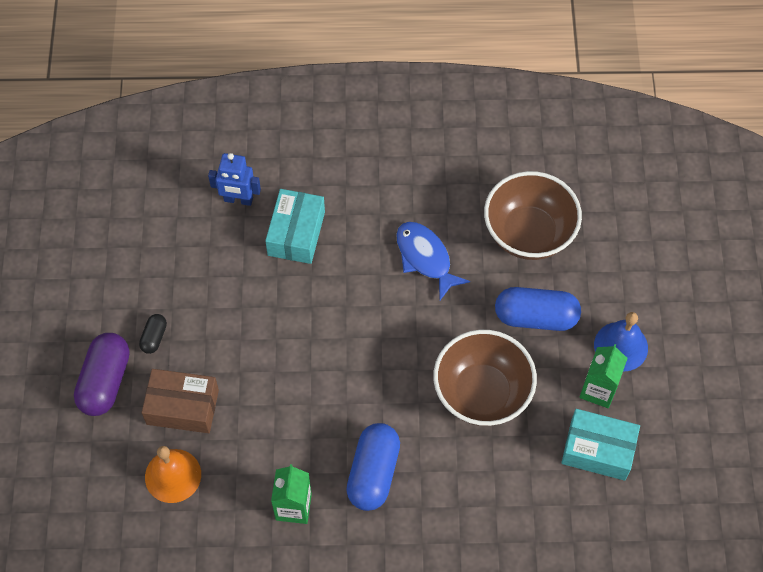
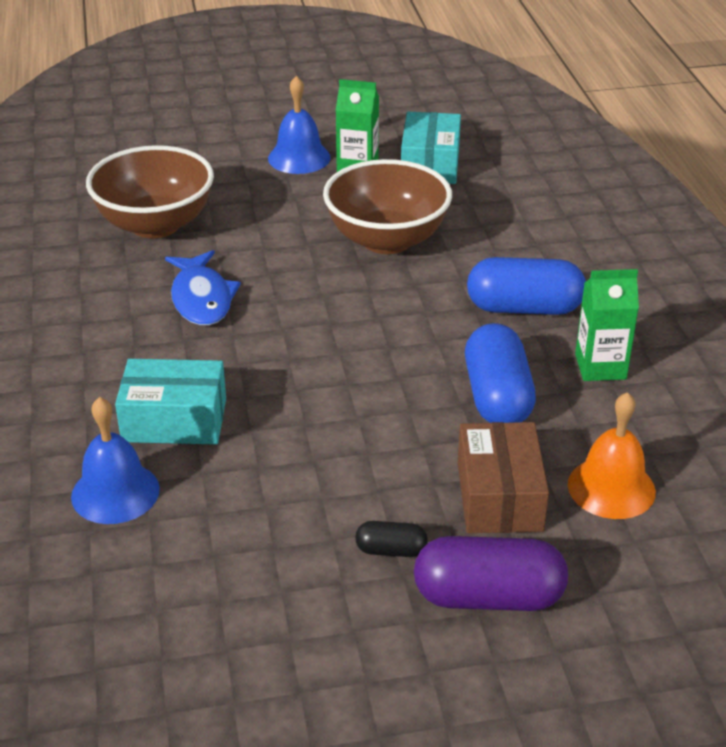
camera: 100 degrees left, 25 degrees down
(238, 200) = (115, 492): blue robot -> blue bell
(425, 258) = (202, 298): blue fish -> blue fish turned 60 degrees counterclockwise
(536, 317) = (274, 212): blue capsule -> blue capsule (497, 397)

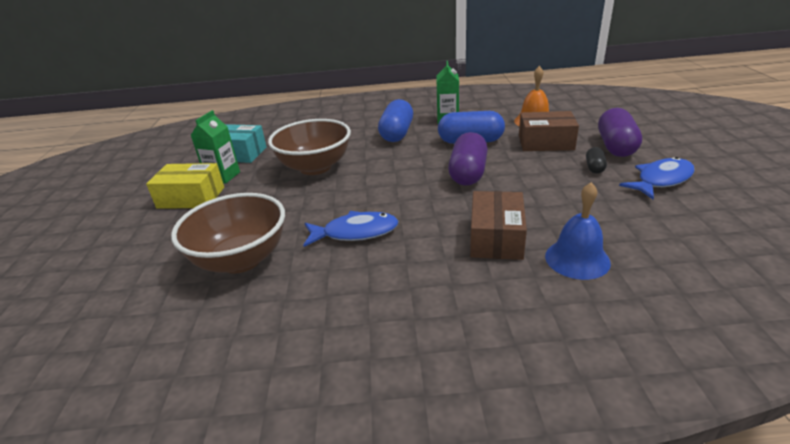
camera: 80 degrees left, 5 degrees down
(174, 420) = (496, 238): turquoise box -> brown box
(299, 158) = (191, 197): blue bell -> yellow box
(340, 634) = (661, 180): none -> blue fish
(367, 394) = (468, 173): none -> purple capsule

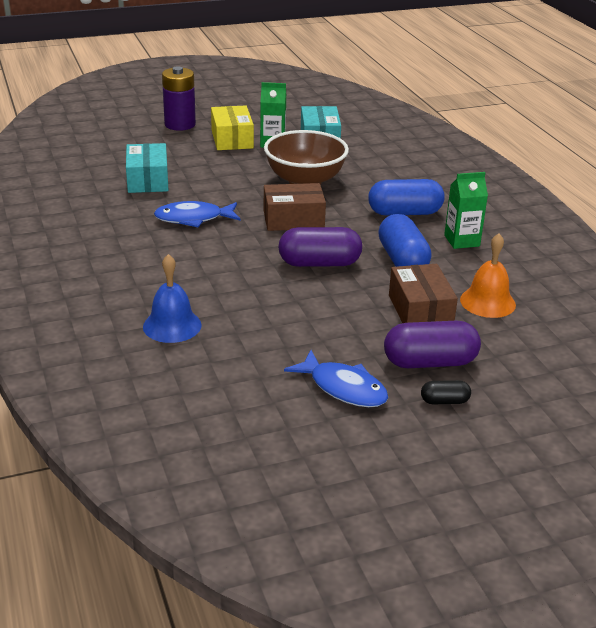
camera: 70 degrees right, 0 degrees up
(116, 228) = (180, 124): none -> purple battery
(241, 259) = (148, 180): brown bowl -> turquoise box
(355, 232) = (193, 219): blue fish -> blue fish turned 105 degrees clockwise
(496, 238) = (198, 285): brown box -> brown box (293, 219)
(594, 167) = (361, 343): black capsule -> black capsule (444, 401)

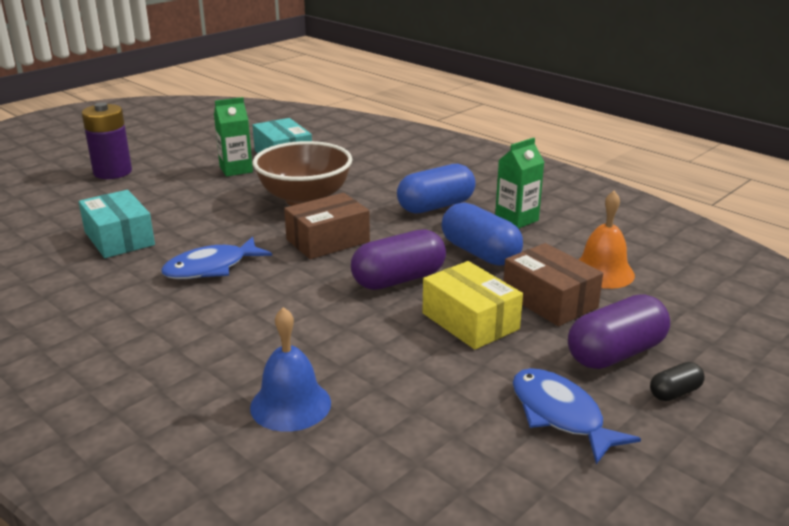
camera: 25 degrees left, 5 degrees down
(232, 139) = (187, 175): yellow box -> yellow box (470, 321)
(343, 388) = (560, 415): blue fish -> blue fish turned 135 degrees counterclockwise

